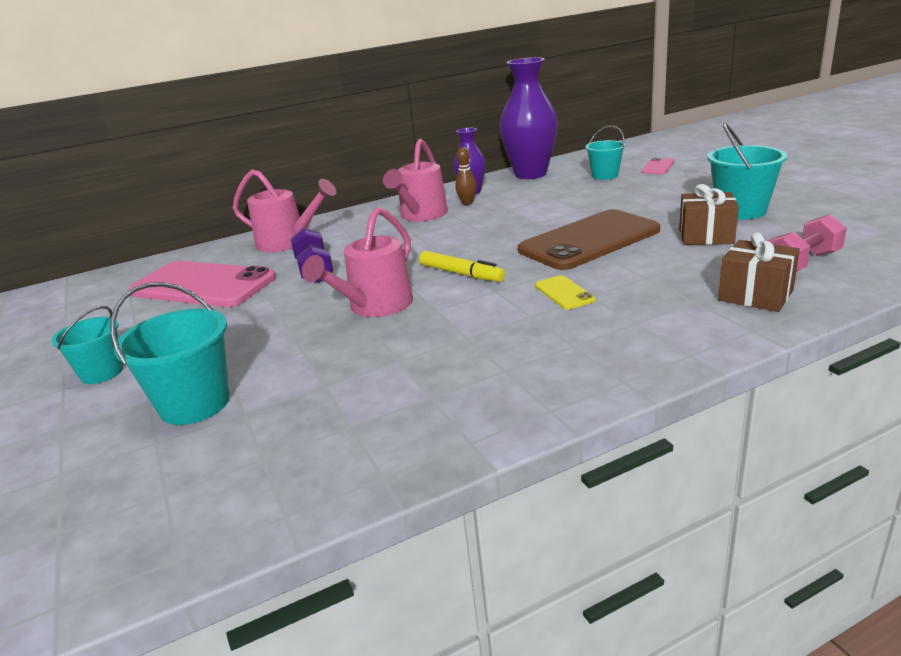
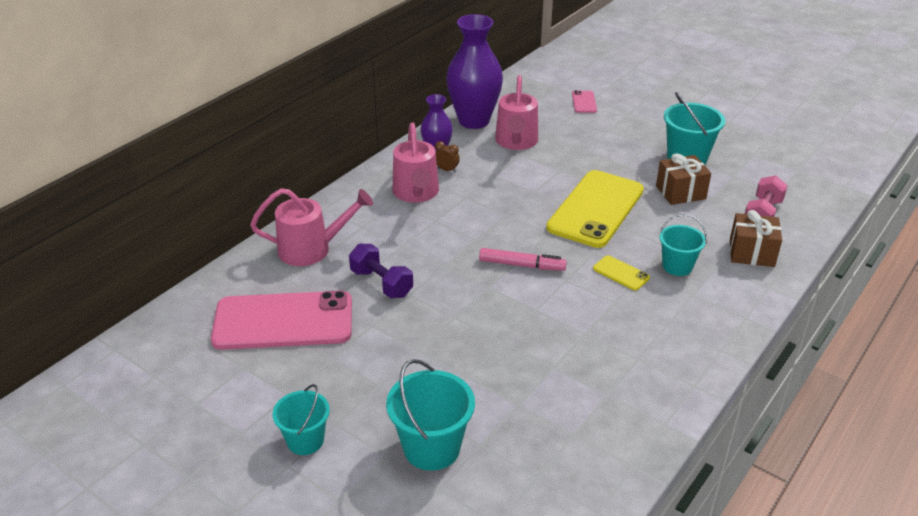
camera: 30 degrees left, 10 degrees up
(374, 307) = (482, 316): pink watering can -> pink watering can (516, 142)
(461, 273) = (521, 265): yellow marker -> pink marker
(467, 203) = (446, 170): brown bowling pin -> brown clock
(589, 240) = (596, 209): brown phone -> yellow phone
(605, 175) = (546, 118): turquoise bucket -> turquoise bucket (677, 266)

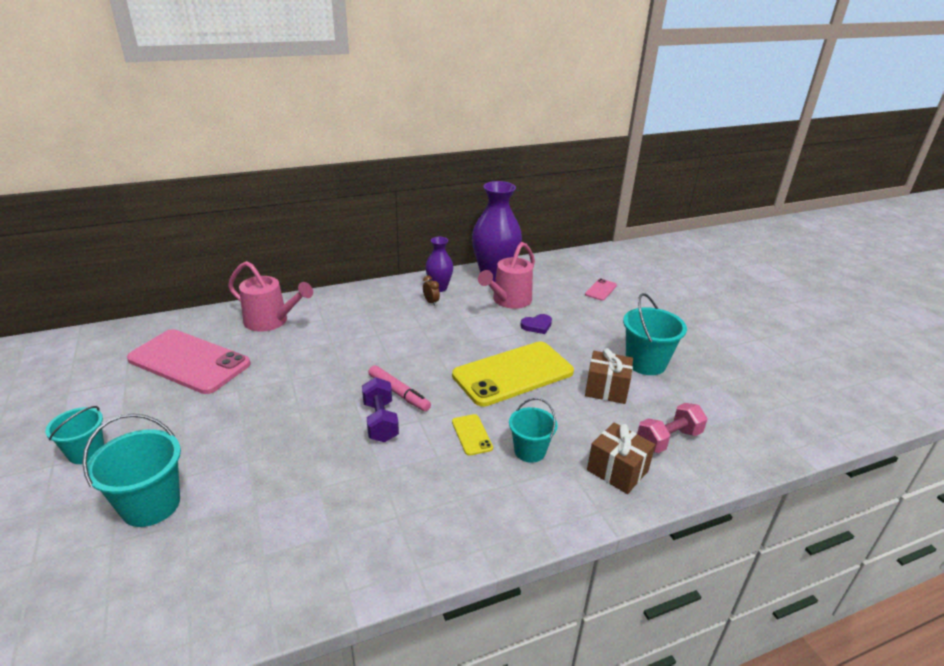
camera: 30 degrees right, 5 degrees down
(381, 283) = (283, 363): purple dumbbell -> purple dumbbell (380, 421)
(416, 194) = (388, 311): pink watering can -> none
(567, 157) = (537, 326): none -> purple heart

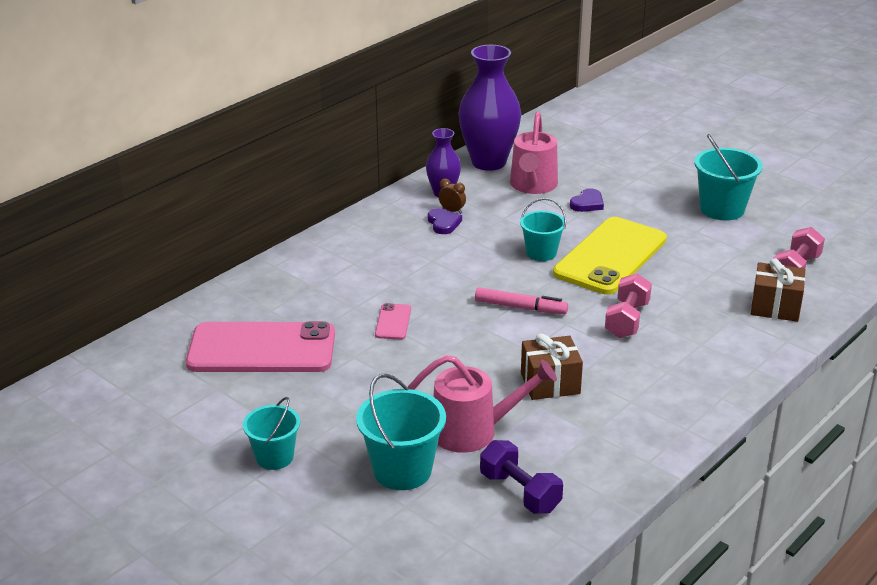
camera: 25 degrees left, 0 degrees up
(271, 321) = (298, 282): pink watering can -> pink watering can (474, 431)
(380, 421) = (531, 337): purple dumbbell -> purple dumbbell (520, 492)
(415, 309) = (443, 223): none -> purple heart
(472, 435) = (627, 320): yellow phone -> pink dumbbell
(530, 451) = (690, 316): turquoise bucket -> turquoise bucket (541, 253)
(601, 290) = (615, 147): pink phone -> pink phone (393, 322)
(606, 389) = (708, 243): brown gift -> brown gift (550, 383)

